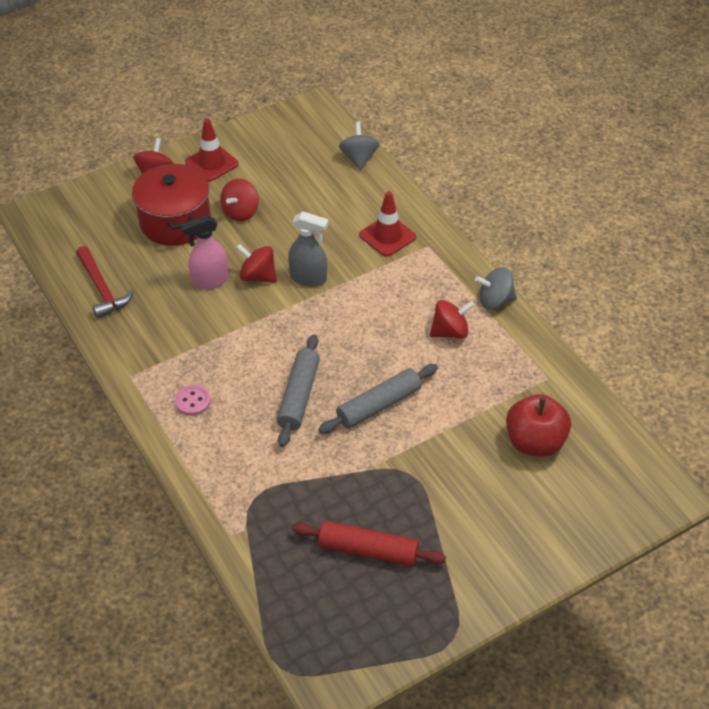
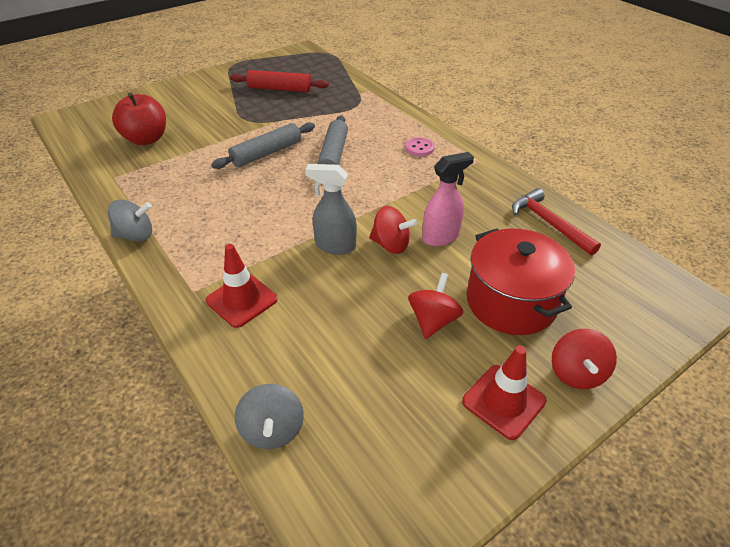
camera: 175 degrees right, 5 degrees down
(450, 332) = (192, 206): red spinning top -> none

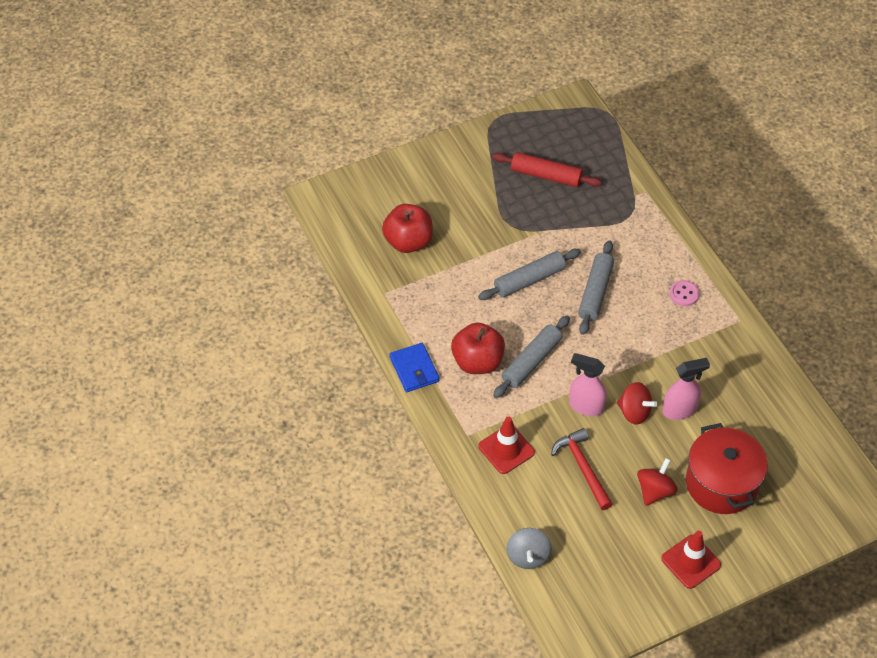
camera: 10 degrees right, 10 degrees up
(136, 235) = (414, 369): grey spinning top -> blue wallet
(210, 221) = (477, 362): none -> red apple
(271, 214) = (531, 362): none -> grey rolling pin
(335, 246) = (586, 406): grey spray bottle -> pink spray bottle
(549, 223) = (781, 409): red hammer -> red hammer (583, 467)
(576, 373) = (751, 549): red spinning top -> none

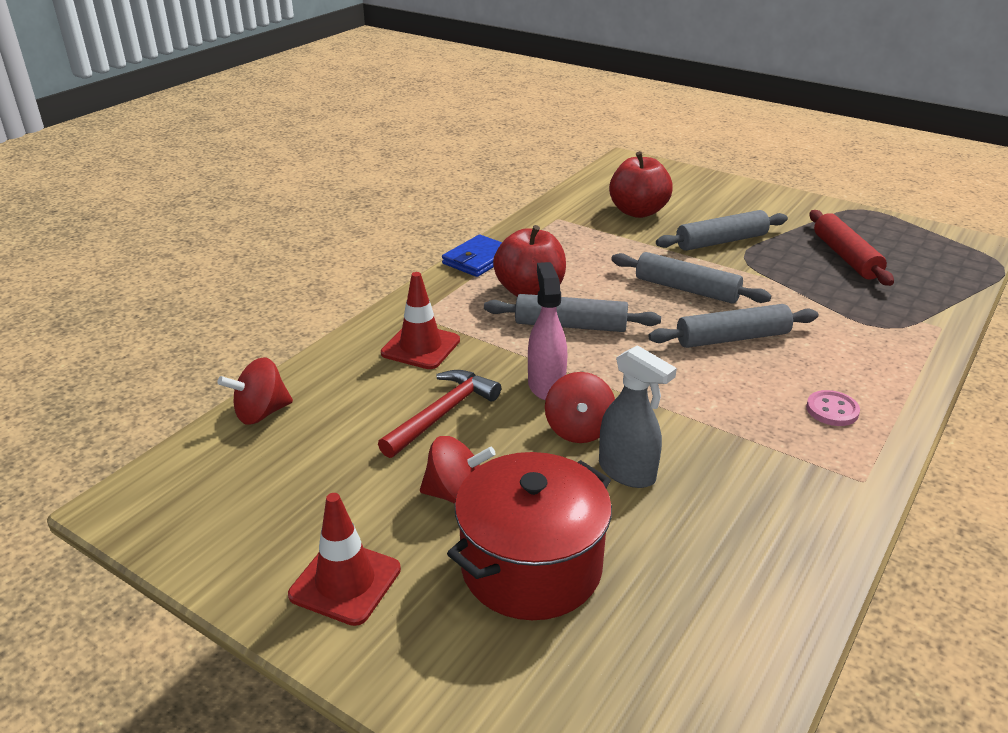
camera: 60 degrees right, 20 degrees down
(483, 224) = (721, 241): none -> grey rolling pin
(528, 556) = (261, 413): grey spinning top -> red spinning top
(680, 410) = (627, 472): pink spray bottle -> grey spray bottle

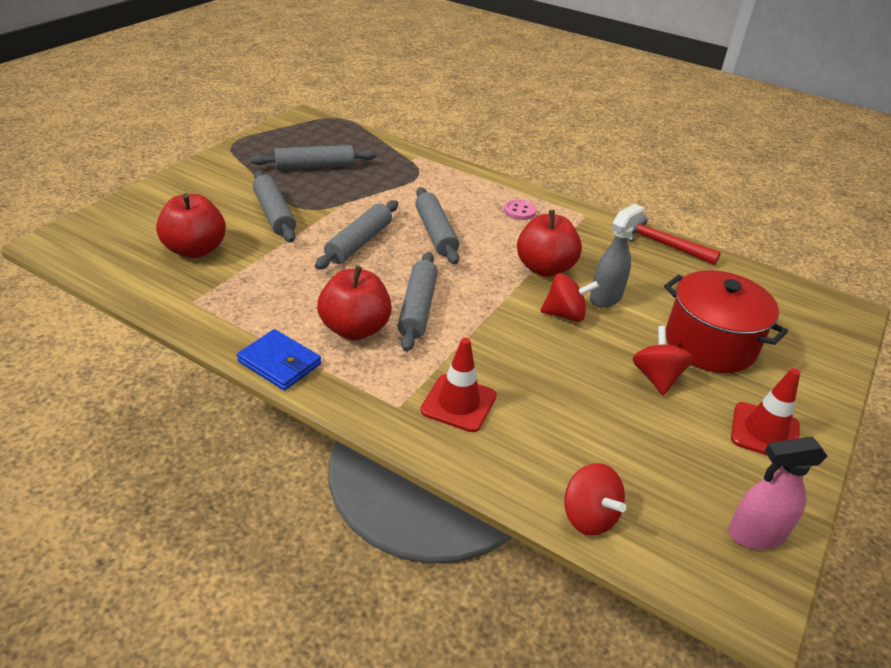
camera: 95 degrees left, 5 degrees up
(442, 414) = (562, 386): red hammer -> red hammer (662, 244)
(546, 385) = (511, 327): pink spray bottle -> pink spray bottle (755, 534)
(683, 422) = (544, 268): none -> red apple
(845, 257) = (315, 167): red rolling pin -> grey rolling pin

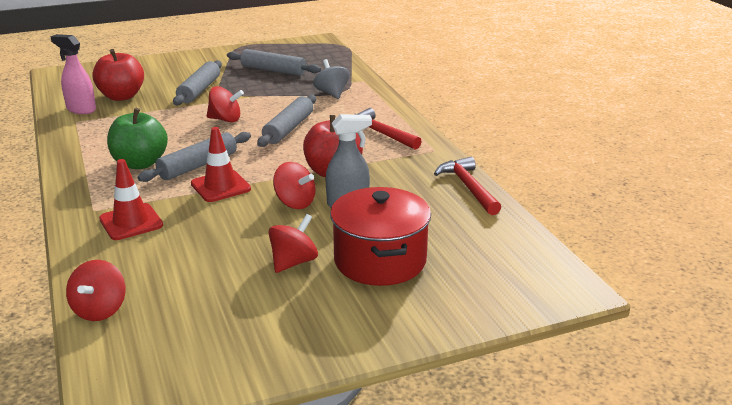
camera: 40 degrees right, 10 degrees down
(279, 363) = (69, 165): blue wallet -> none
(355, 329) = (140, 163): red apple -> green apple
(359, 242) = (225, 119): grey rolling pin -> red spinning top
(413, 179) = (332, 93): none -> grey spinning top
(519, 211) = (380, 133): pink button -> red hammer
(755, 534) = (189, 374): pink spray bottle -> pink spray bottle (81, 109)
(765, 432) = (316, 327): red traffic cone -> red traffic cone (220, 186)

